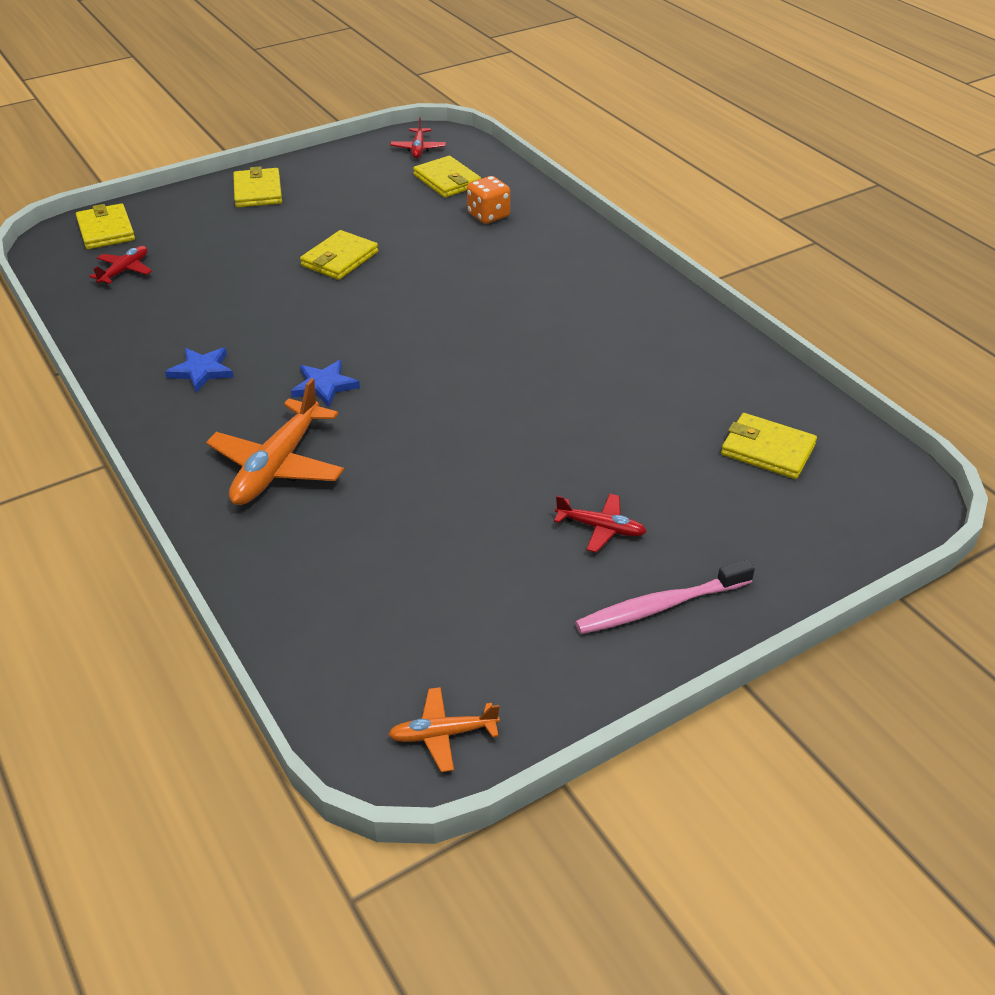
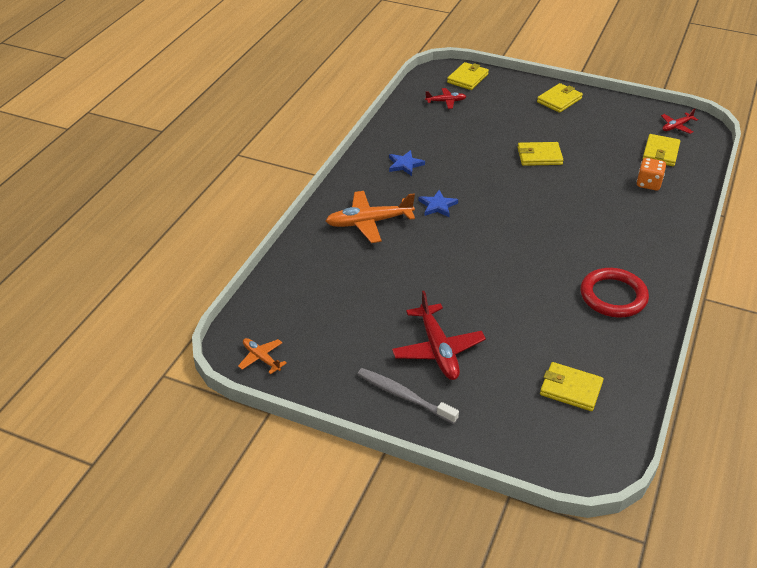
camera: 55 degrees right, 0 degrees up
(600, 528) = (437, 349): red plane -> red plane, size x1.83
(645, 337) = (613, 296): none -> red ring
(660, 606) = (404, 396): pink toothbrush -> grey toothbrush
(767, 450) = (571, 389): yellow wallet -> yellow wallet turned 60 degrees counterclockwise

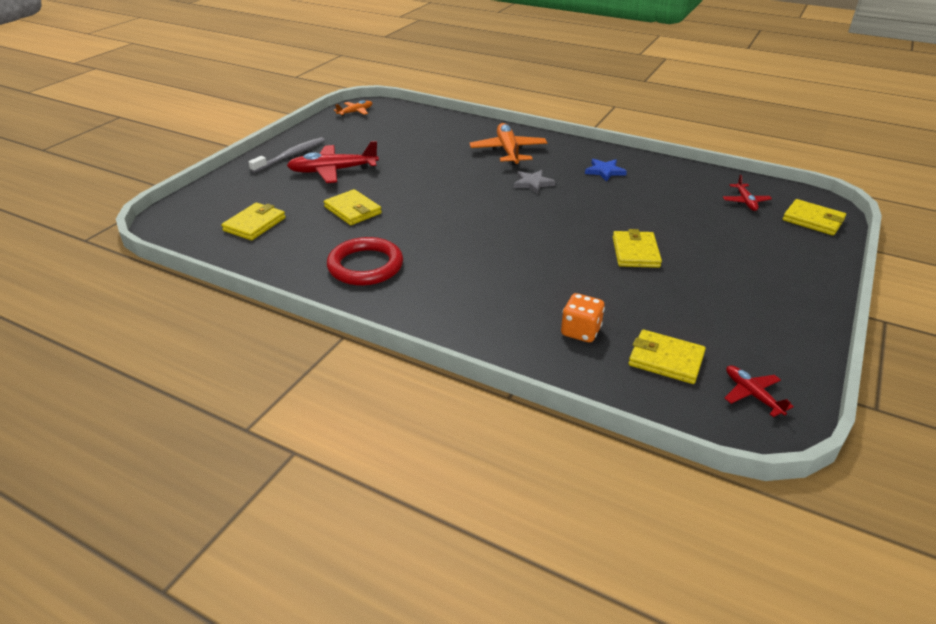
camera: 95 degrees right, 5 degrees down
(437, 206) = (533, 183): blue star -> grey star
(559, 100) = (788, 286): yellow wallet -> yellow wallet (352, 210)

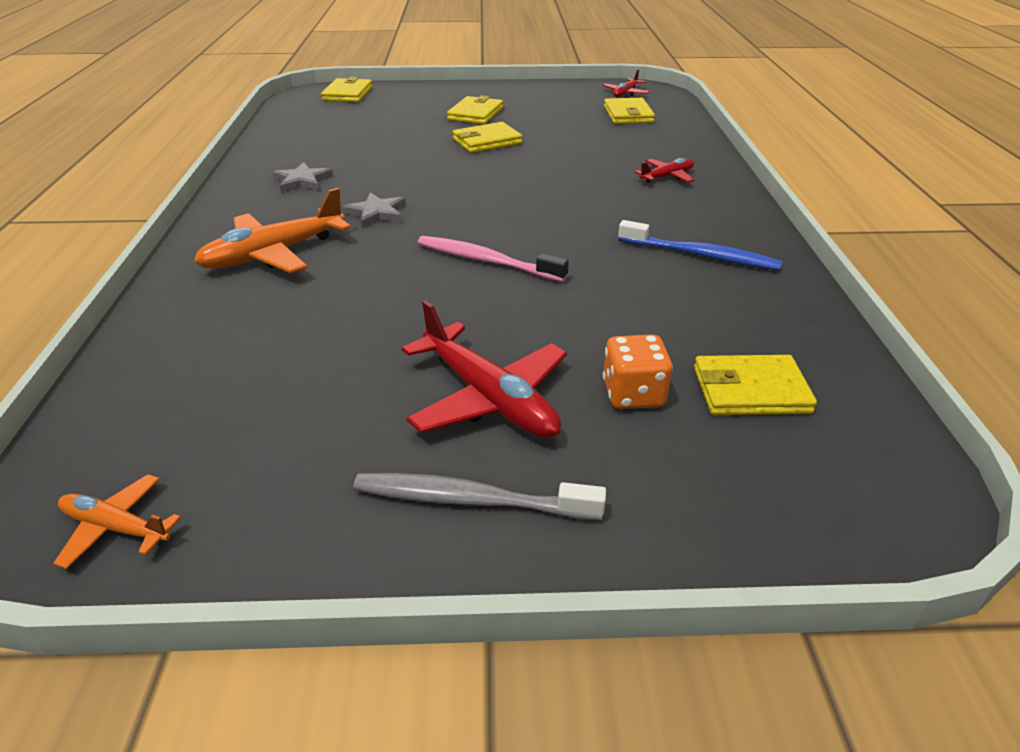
camera: 120 degrees left, 0 degrees up
(352, 210) = (596, 316): yellow wallet -> yellow wallet (475, 114)
(365, 266) = (701, 255): red ring -> blue toothbrush
(439, 199) = (486, 261): none -> pink toothbrush
(580, 331) = (639, 141): orange dice -> orange dice (633, 394)
(604, 171) = (302, 181): blue star -> grey star
(745, 201) = (330, 116): red plane -> red plane (667, 177)

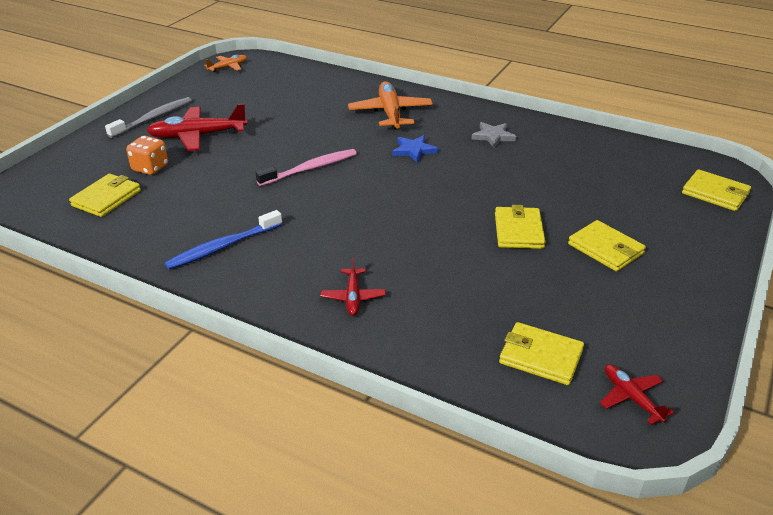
camera: 120 degrees right, 0 degrees up
(376, 213) = (414, 150): grey star -> blue star

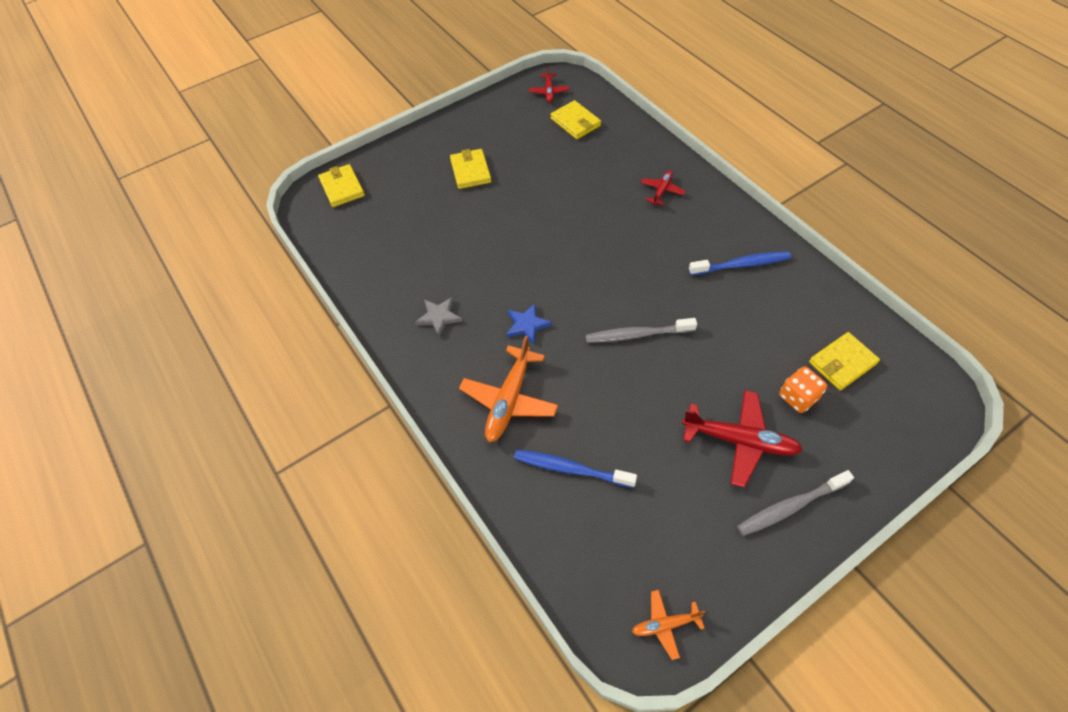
camera: 150 degrees left, 20 degrees up
(310, 169) = (637, 335): pink toothbrush -> grey toothbrush
(320, 98) = (570, 469): none -> blue toothbrush
(518, 231) = (513, 204): yellow wallet -> none

